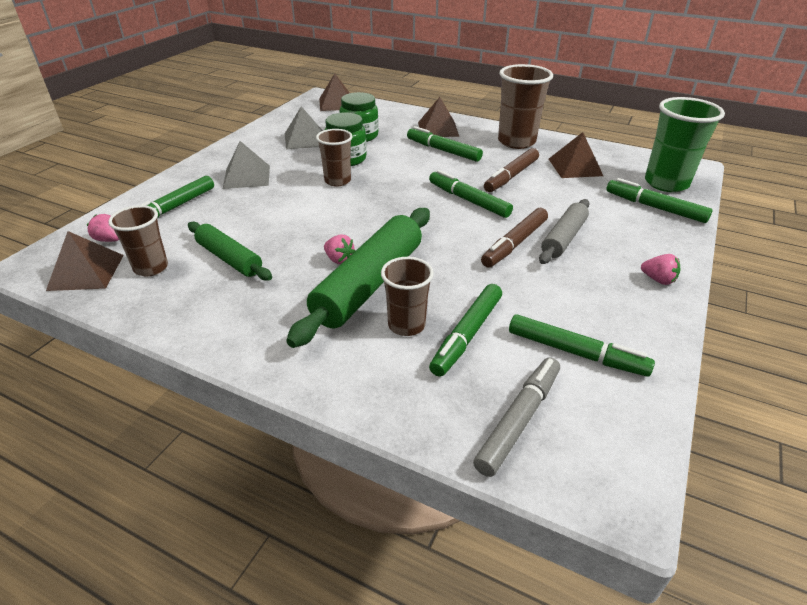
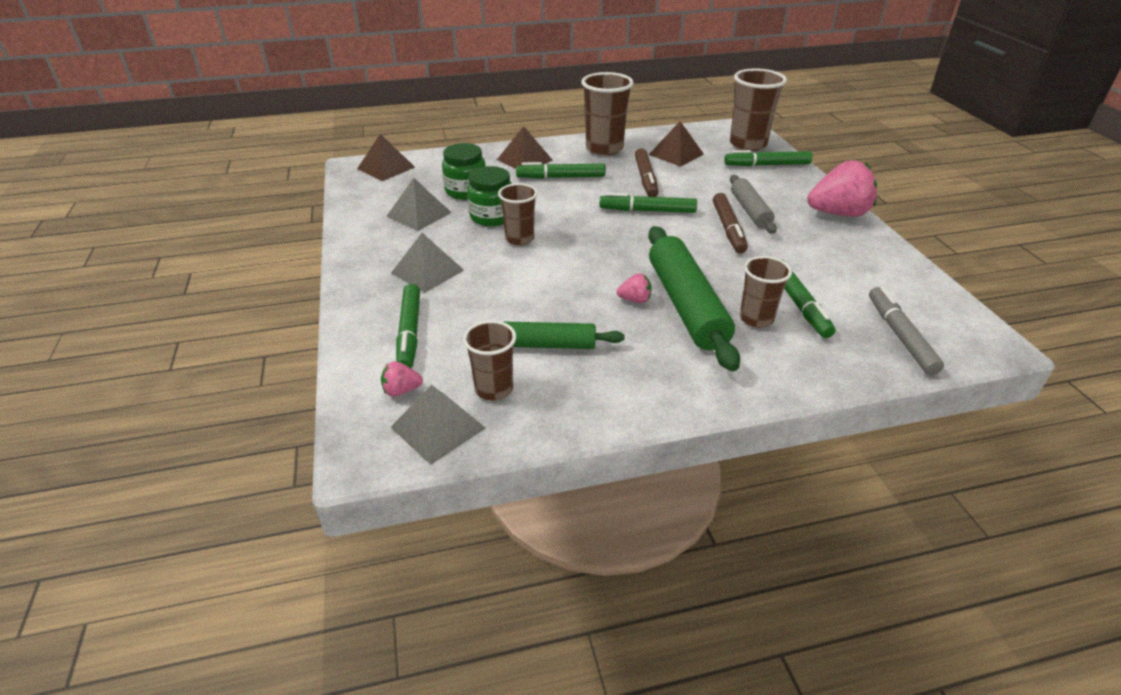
camera: 40 degrees left, 0 degrees up
(86, 272) = (438, 427): brown pyramid -> grey pyramid
(576, 352) = (866, 281): green marker -> none
(658, 280) = (838, 213): pink strawberry -> pink strawberry, size x2.22
(666, 183) = (748, 144): green cup -> brown cup

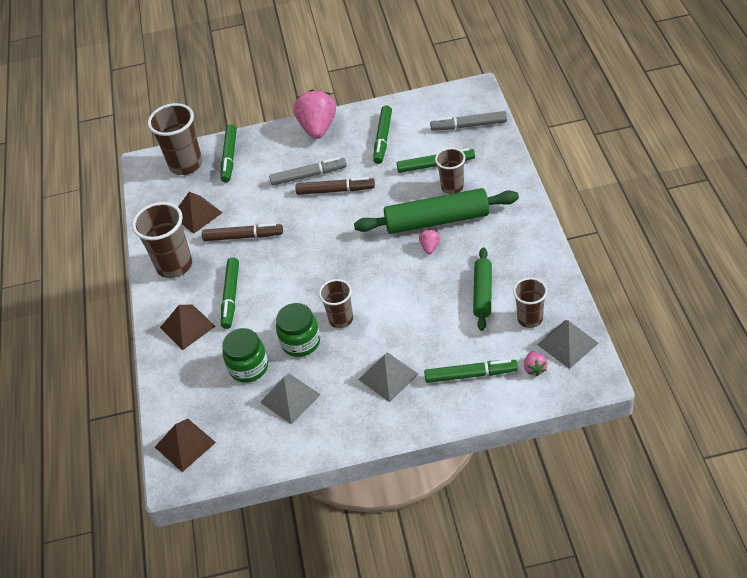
camera: 80 degrees left, 10 degrees up
(647, 211) = (301, 237): green marker -> green marker (383, 138)
(750, 211) = (308, 175): grey rolling pin -> grey marker

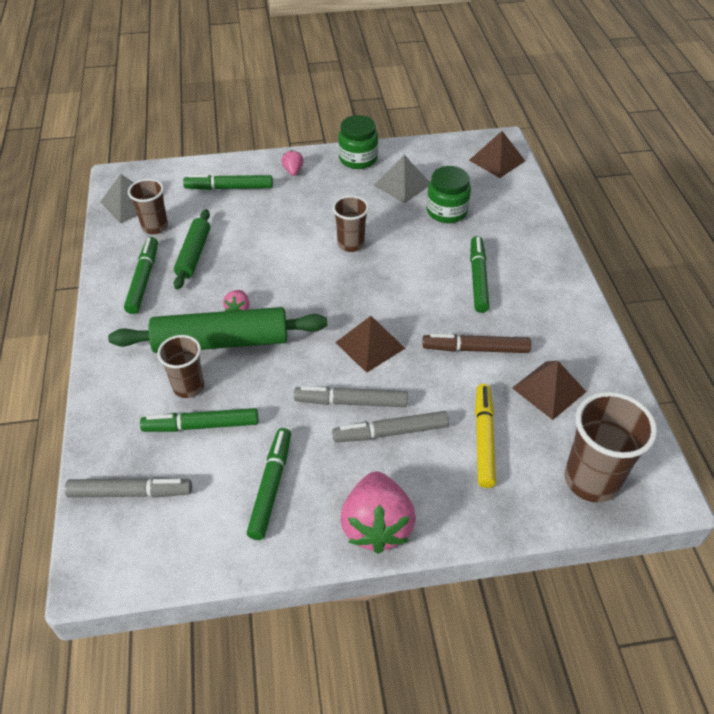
camera: 175 degrees right, 0 degrees up
(174, 265) = (559, 321): brown cup -> none
(187, 326) = (522, 253): brown pyramid -> brown pyramid (370, 345)
(229, 157) = (521, 485): green marker -> green marker (143, 280)
(248, 179) = (483, 439): none -> yellow marker
(300, 342) = (394, 228): green jar -> green jar (358, 159)
(335, 190) = (351, 402): brown marker -> grey marker
(388, 376) = (307, 193): grey pyramid -> none
(534, 368) = (168, 188): pink strawberry -> pink strawberry (293, 171)

